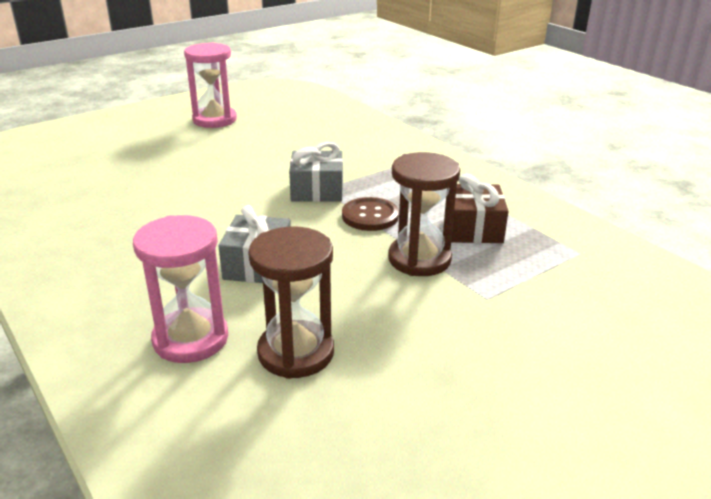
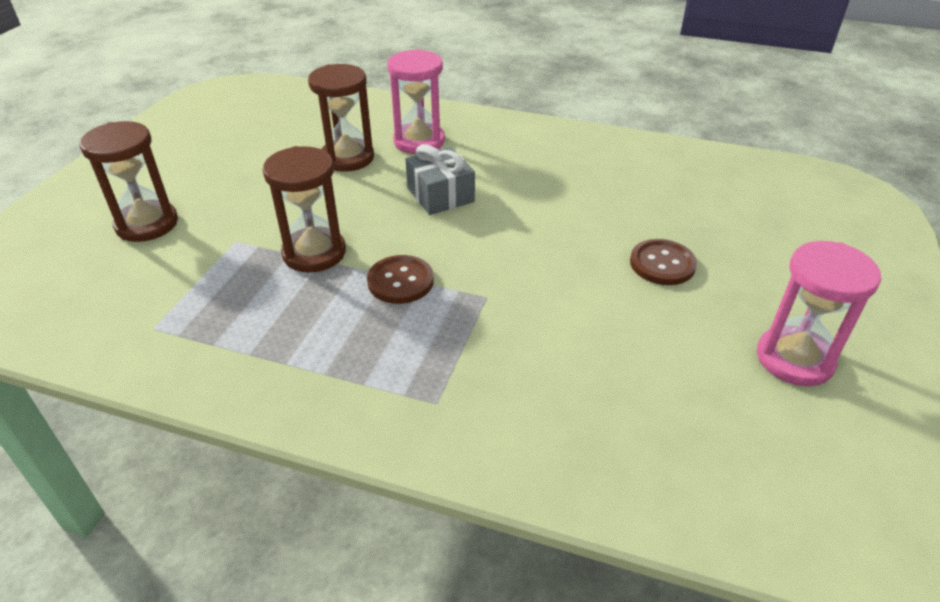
camera: 145 degrees right, 10 degrees up
(191, 165) = (662, 264): none -> brown button
(317, 190) = (490, 291): grey gift -> none
(473, 229) = (281, 312): brown gift -> none
(581, 357) = (147, 224): none -> brown hourglass

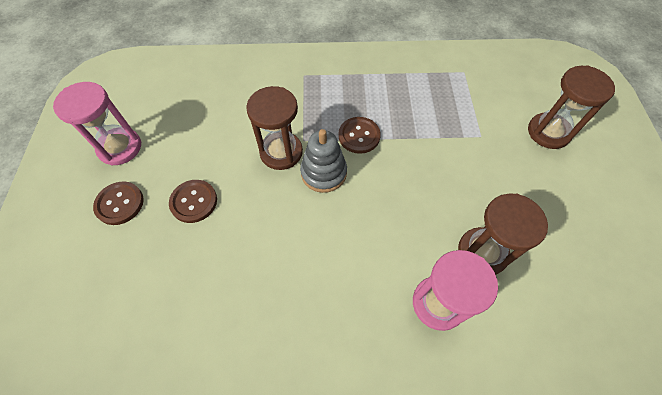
camera: 160 degrees right, 20 degrees up
(314, 253) = (425, 141): brown hourglass -> brown hourglass (281, 152)
(440, 195) = (377, 227): grey gift -> none
(475, 253) = (323, 173): none -> grey stacking toy
(770, 285) = (120, 204): none -> brown button

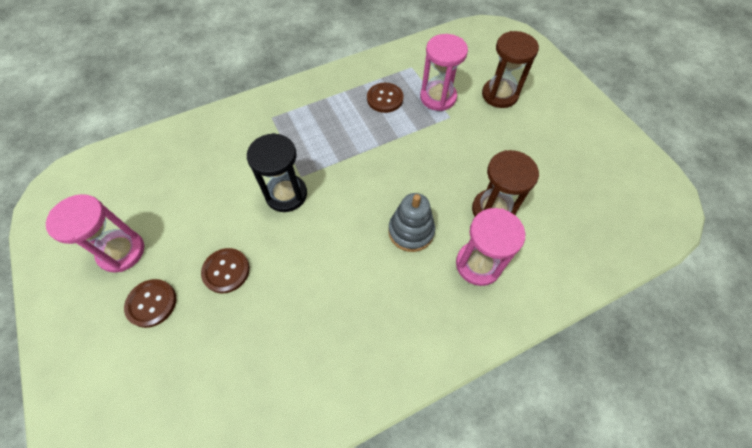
camera: 25 degrees left, 0 degrees up
(281, 152) = (286, 194): brown hourglass -> black hourglass
(323, 173) = (334, 197): grey stacking toy -> grey stacking toy (411, 231)
(359, 136) = (349, 154): brown button -> brown button (385, 99)
(477, 112) = (438, 97): none -> pink hourglass

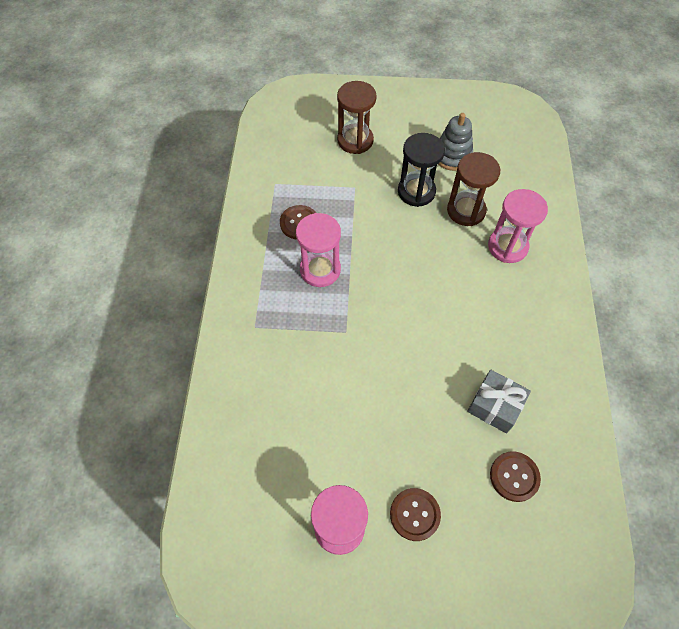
camera: 60 degrees left, 0 degrees up
(226, 271) = (414, 436): brown button -> brown button (514, 477)
(286, 194) = (359, 352): black hourglass -> black hourglass (416, 192)
(288, 327) = (495, 406): none -> grey gift
(411, 231) = (453, 275): grey stacking toy -> grey stacking toy (452, 156)
(438, 97) = (327, 184): pink hourglass -> pink hourglass (320, 270)

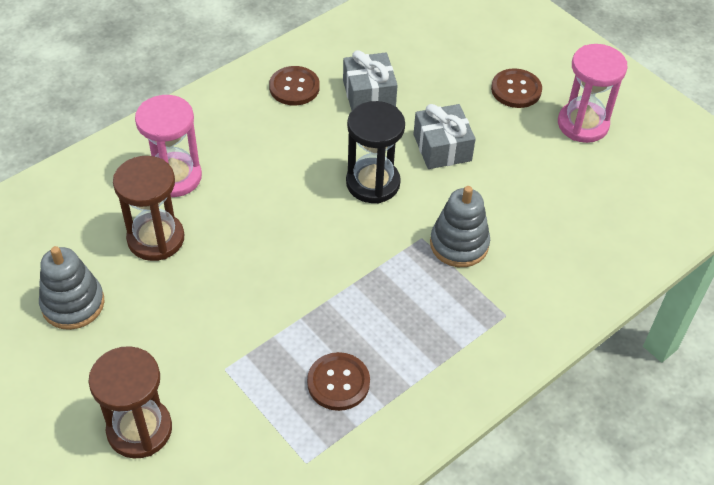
camera: 135 degrees left, 10 degrees down
(320, 270) = (377, 312): pink hourglass -> none
(321, 347) = (459, 244): none -> grey stacking toy
(404, 407) = (442, 147): none -> grey gift
(416, 192) = (170, 302): black hourglass -> black hourglass (373, 183)
(514, 477) = (415, 53): brown button -> brown button (294, 87)

